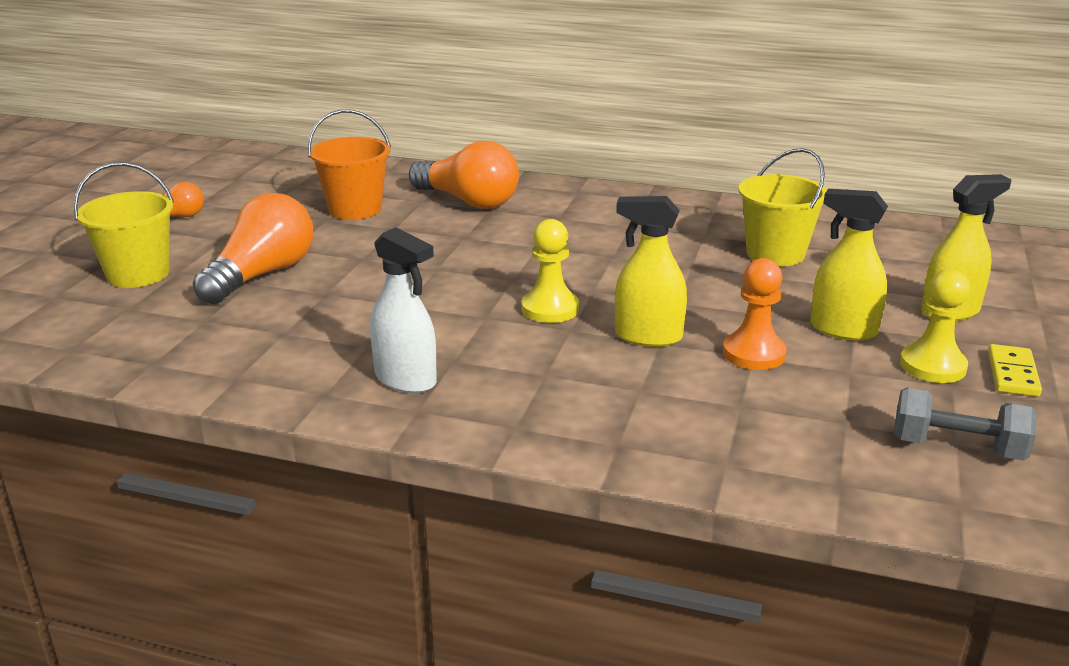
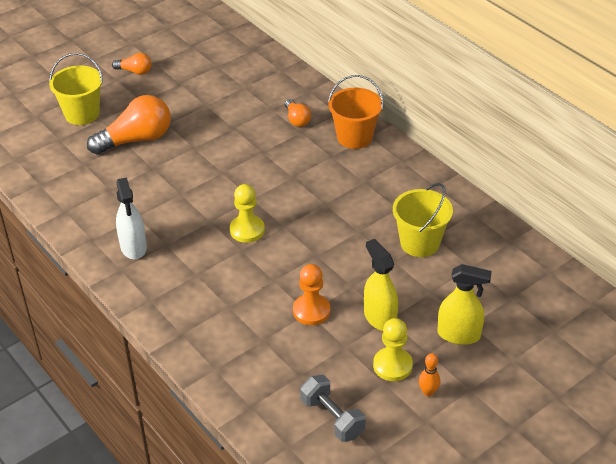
camera: 35 degrees right, 15 degrees up
(355, 209) = (229, 101): orange bucket -> orange bucket (354, 137)
(468, 201) = (297, 120): orange light bulb -> orange light bulb, size x0.51
(648, 336) = (273, 273): yellow spray bottle -> none
(1013, 374) = (428, 392): yellow domino -> orange bowling pin

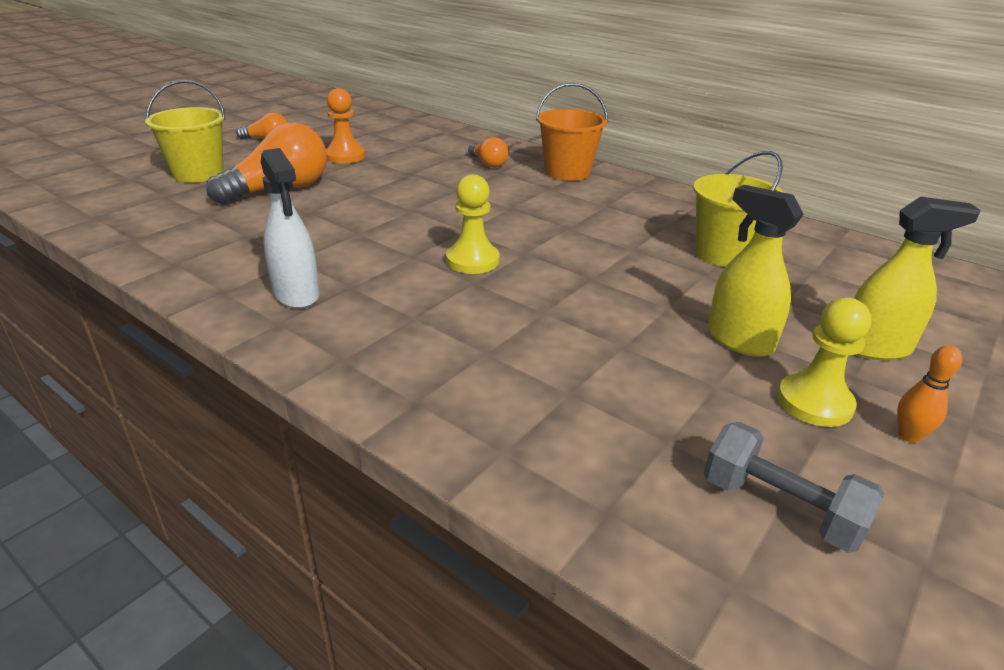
camera: 15 degrees left, 10 degrees down
(311, 311) = (626, 343): orange pawn -> orange pawn (345, 156)

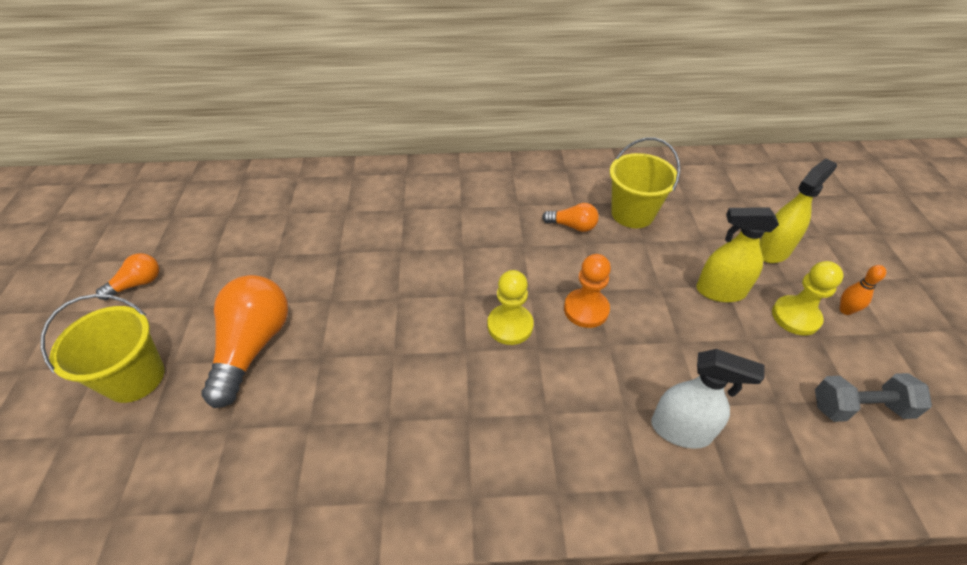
camera: 40 degrees left, 15 degrees up
(296, 294) = (442, 457): white spray bottle -> white spray bottle (681, 430)
(345, 156) = (251, 263): orange pawn -> orange pawn (586, 309)
(488, 163) = (383, 203): orange light bulb -> orange light bulb (572, 226)
(567, 172) = (451, 180): orange bucket -> none

